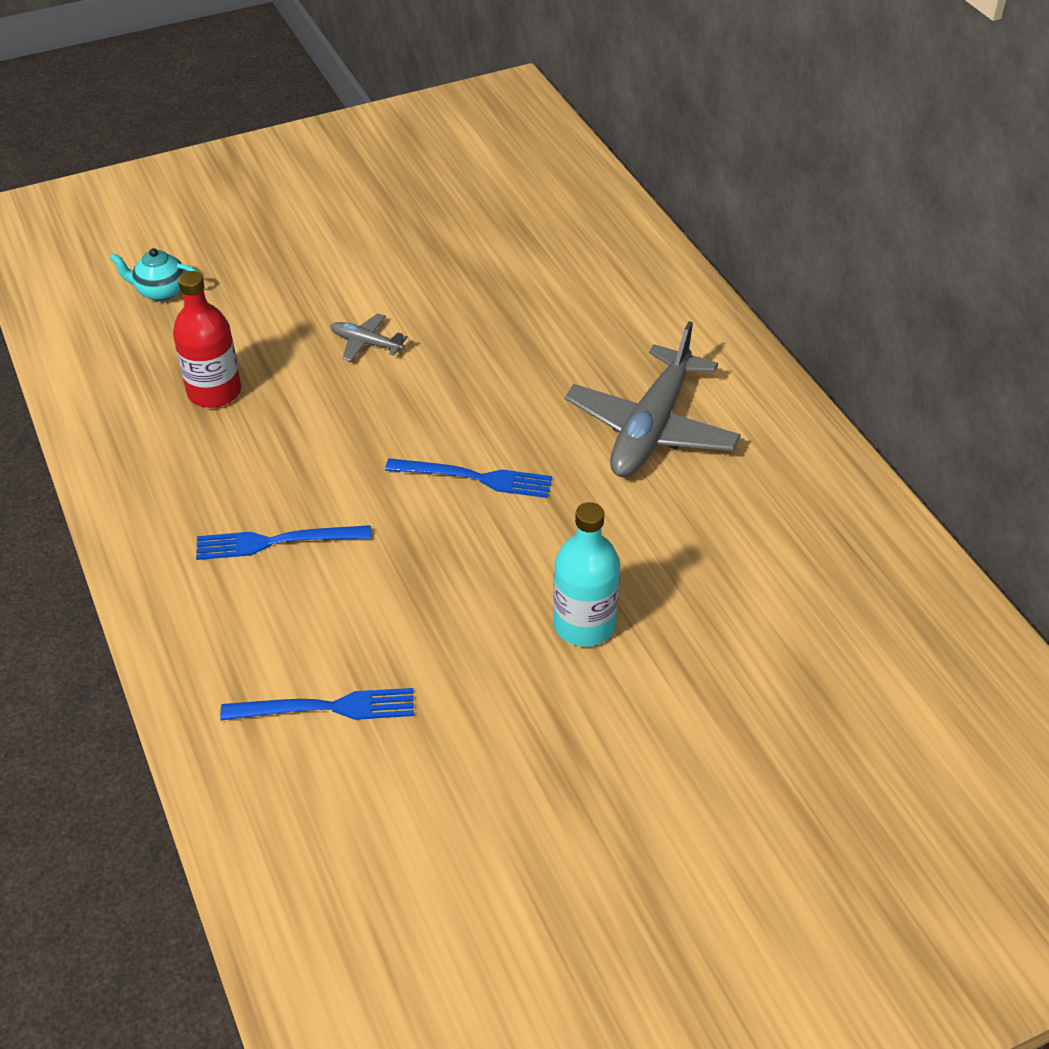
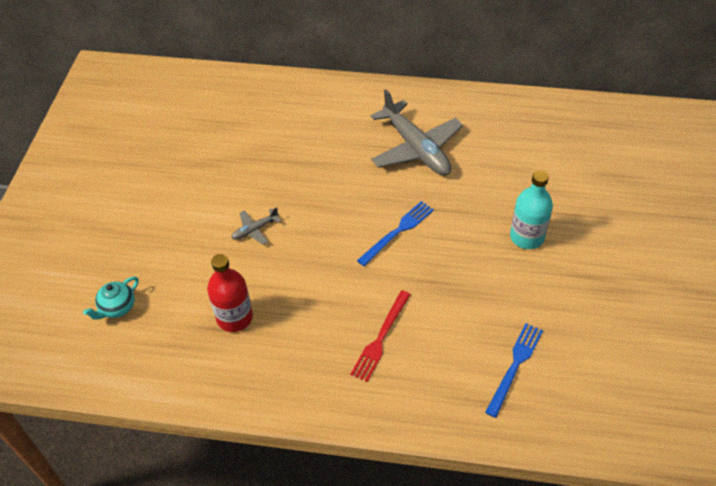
camera: 55 degrees left, 5 degrees up
(276, 542) = (380, 338): blue fork -> red fork

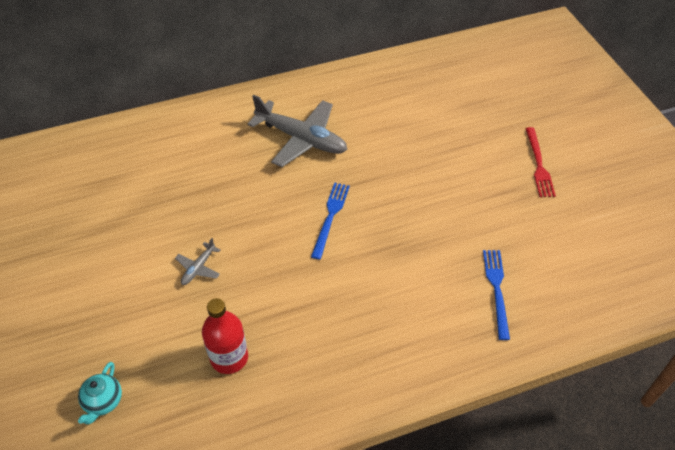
camera: 30 degrees left, 0 degrees up
(380, 338) = (373, 316): red fork -> red fork (538, 165)
(527, 237) = (439, 179): turquoise bottle -> none

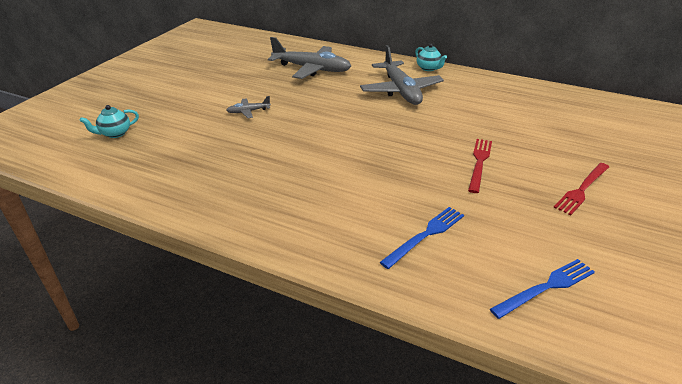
camera: 45 degrees right, 15 degrees down
(180, 163) = (312, 69): none -> grey plane
(229, 357) = (197, 155): red bottle -> none
(289, 89) = (428, 68): none -> turquoise teapot
(330, 217) = (361, 131): blue fork -> blue fork (546, 287)
(453, 186) = (479, 163): none -> red fork

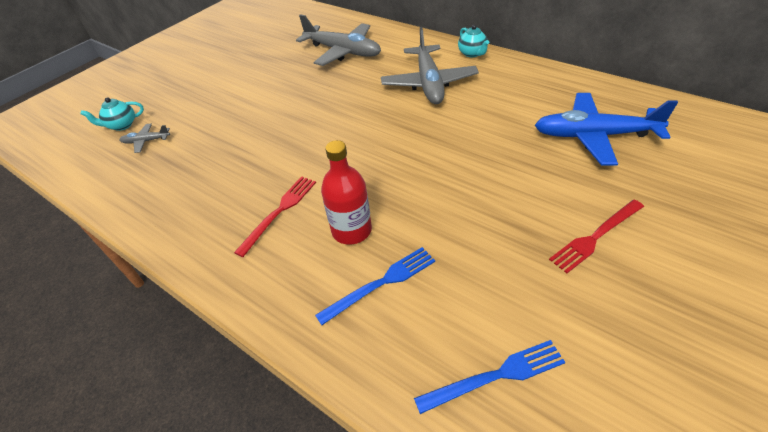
camera: 15 degrees right, 10 degrees up
(248, 111) = (257, 104): grey plane -> grey plane (146, 141)
(382, 200) = (351, 230): none -> red bottle
(479, 163) = (482, 188): red fork -> red fork (279, 212)
(552, 123) = (594, 136): none -> blue plane

